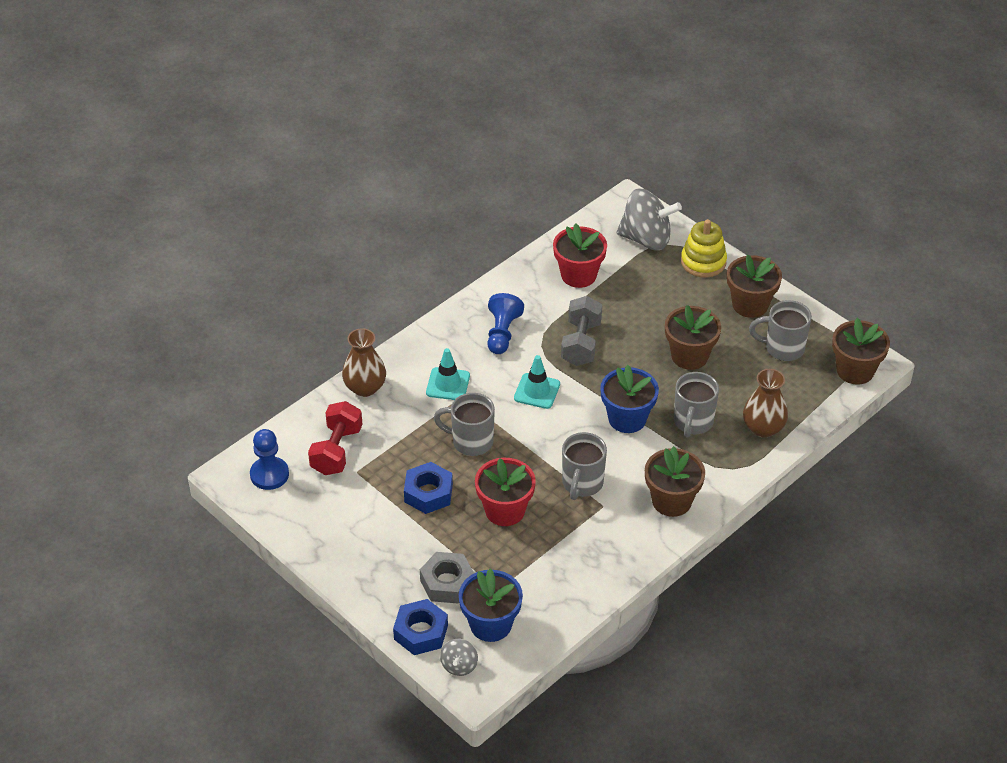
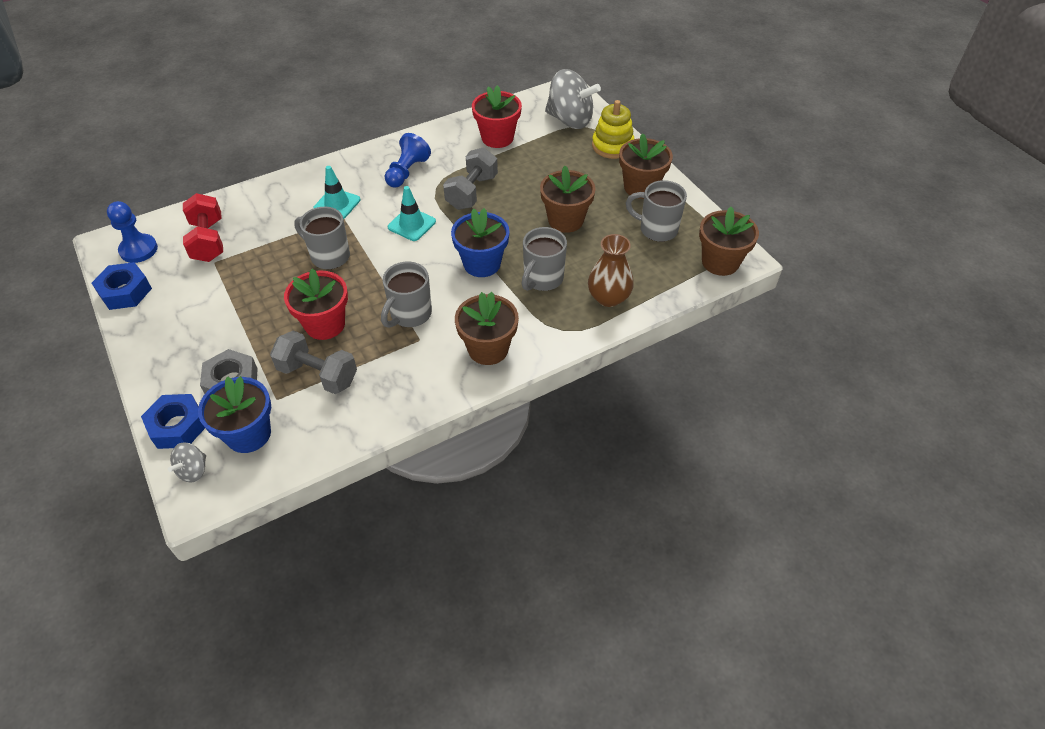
camera: 15 degrees right, 5 degrees up
(336, 450) = (208, 241): red dumbbell -> red dumbbell turned 45 degrees counterclockwise
(365, 387) = (265, 194): brown vase -> none
(428, 493) = (265, 294): blue nut -> blue nut (125, 291)
(524, 558) = (318, 375): none -> grey dumbbell

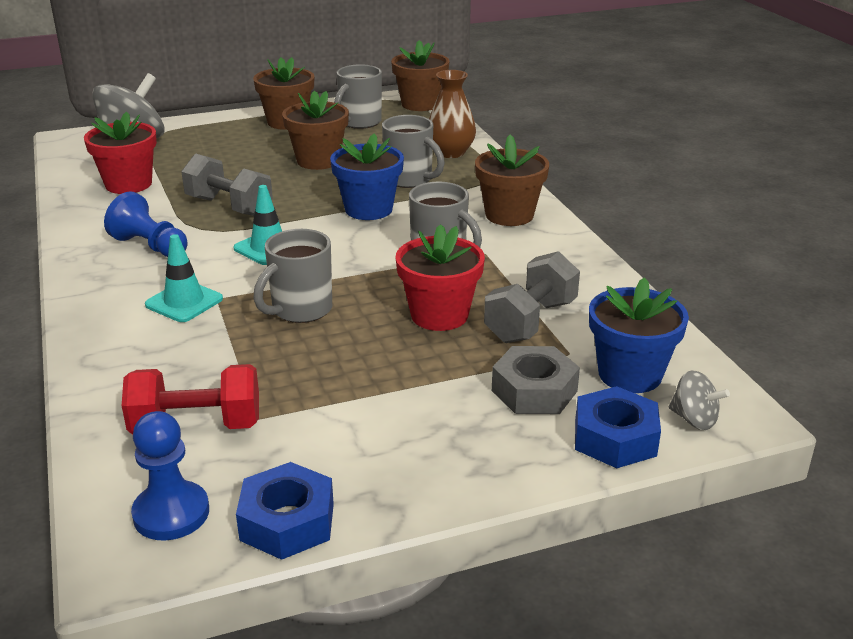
camera: 80 degrees left, 20 degrees down
(612, 146) = (204, 127): yellow stacking toy -> none

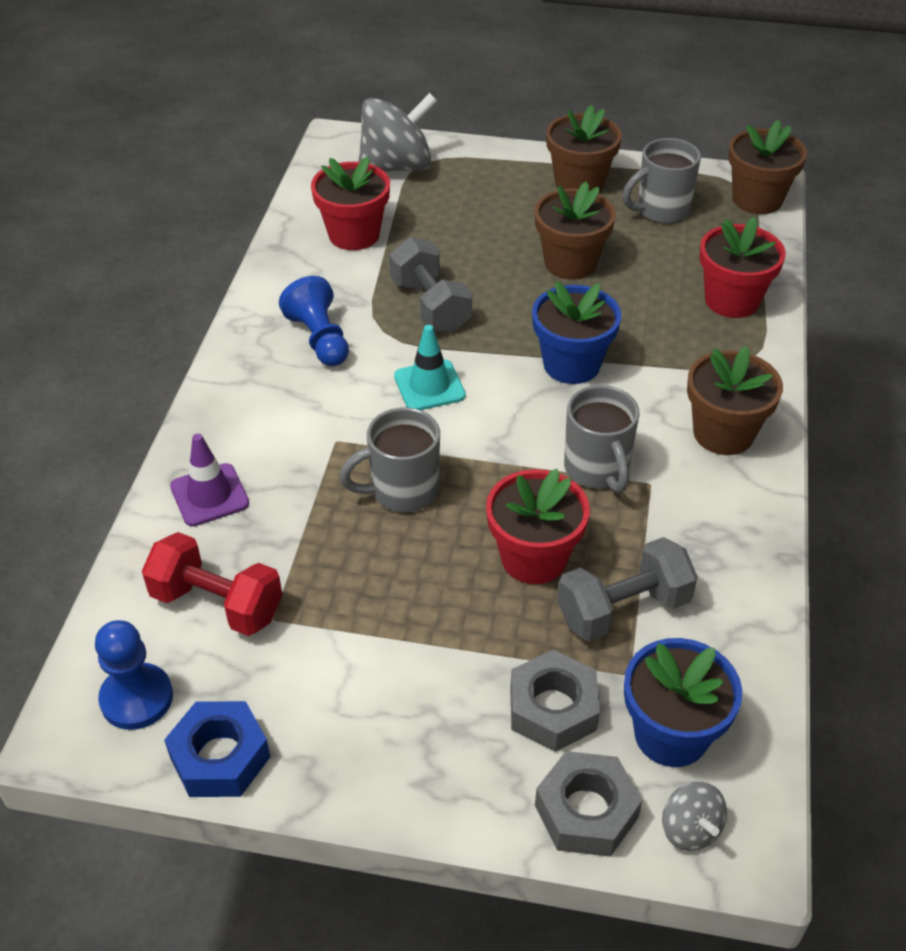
camera: 30 degrees right, 15 degrees up
(129, 362) = (209, 495): none -> purple traffic cone
(184, 302) = (303, 433): turquoise traffic cone -> none
(410, 180) = (650, 332): grey mug -> none
(450, 152) = (732, 300): brown vase -> red flower pot
(615, 438) = (586, 811): blue nut -> grey nut

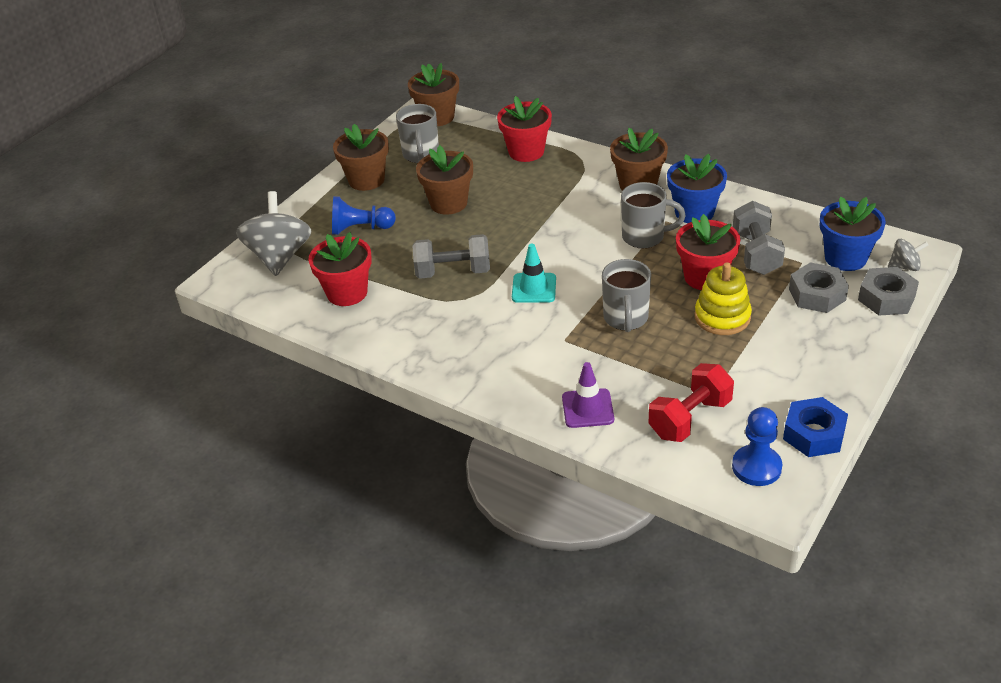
camera: 65 degrees left, 5 degrees down
(319, 339) = (455, 330): blue pawn -> blue pawn (360, 229)
(447, 597) = (722, 317): none -> yellow stacking toy
(571, 364) = (547, 225): blue flower pot -> blue flower pot (694, 212)

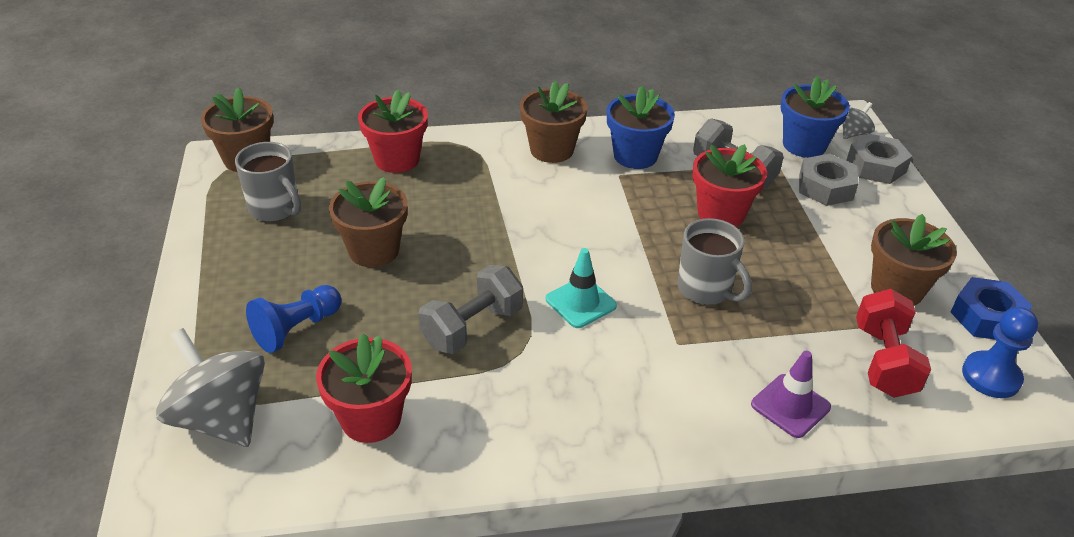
camera: 45 degrees left, 0 degrees up
(366, 180) = (236, 266): brown flower pot -> brown flower pot (897, 289)
(645, 237) = (621, 199): grey mug -> none
(722, 317) = (782, 245): yellow stacking toy -> none

